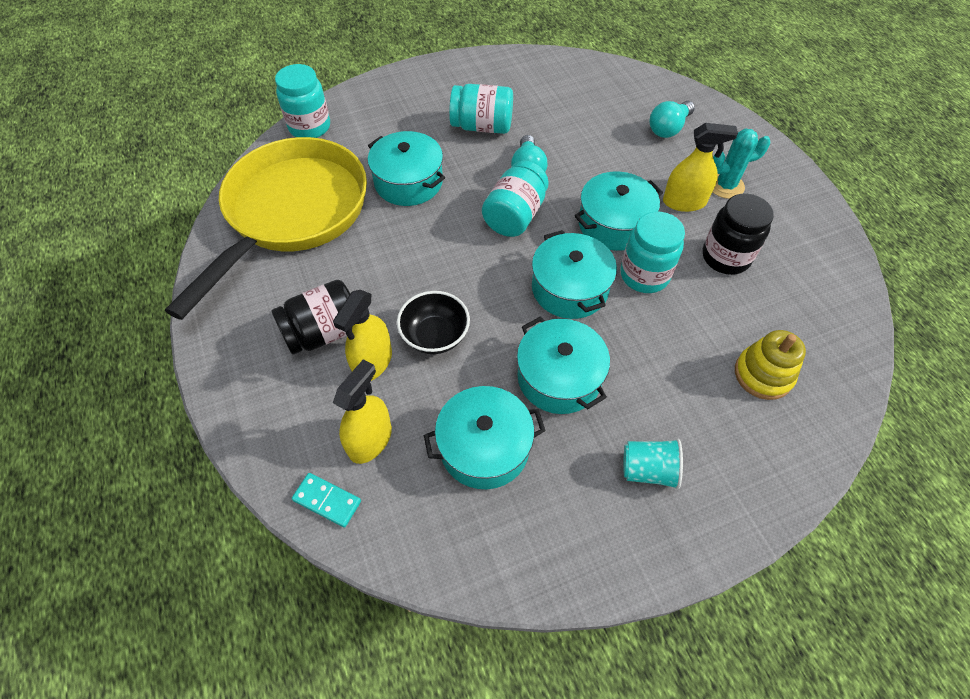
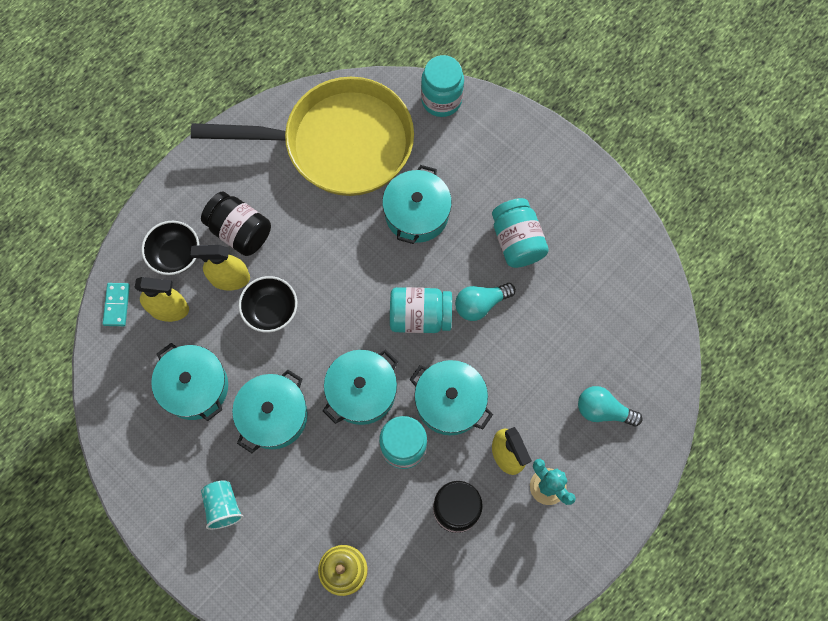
camera: 65 degrees right, 15 degrees up
(307, 408) = (175, 255): none -> black bowl

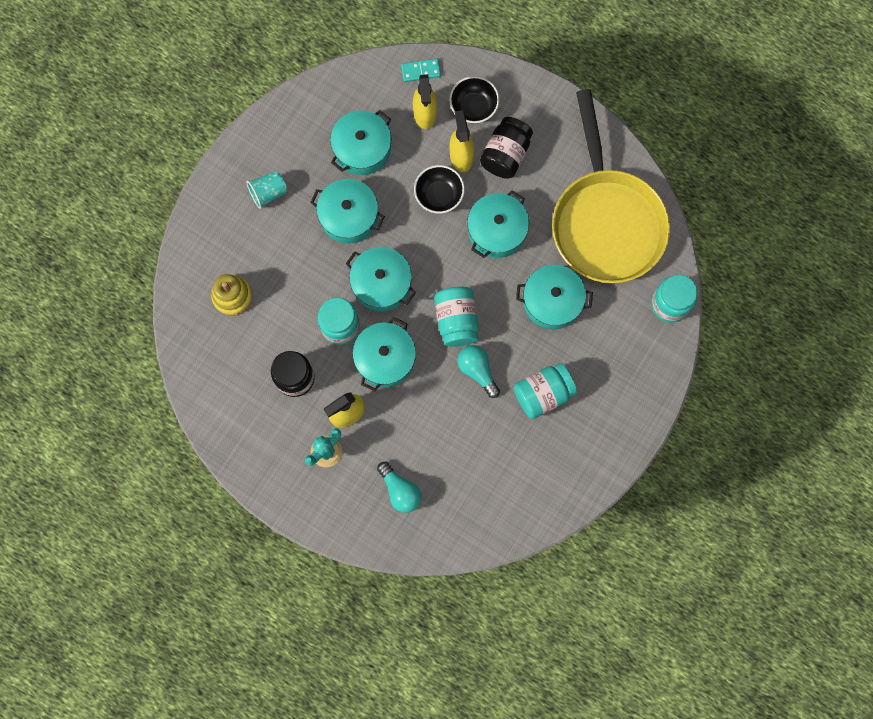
camera: 80 degrees right, 5 degrees up
(325, 256) = (497, 231): none -> turquoise pot
(603, 410) = (400, 490): turquoise light bulb -> turquoise light bulb turned 135 degrees clockwise

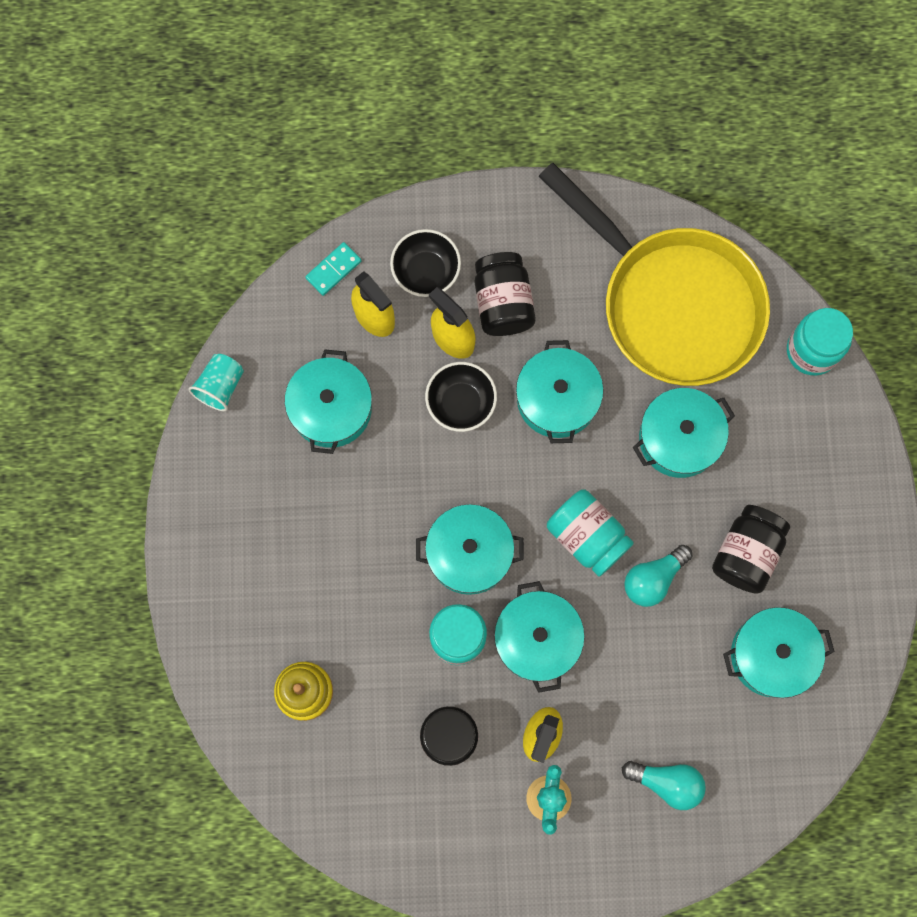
camera: 35 degrees left, 0 degrees up
(268, 193) = (257, 537): turquoise cup -> turquoise cup (220, 386)
(349, 216) = (373, 500): turquoise pot -> turquoise pot (772, 655)
(477, 371) = (653, 579): turquoise light bulb -> turquoise light bulb turned 60 degrees counterclockwise
(543, 394) = (746, 553): turquoise jar -> black jar

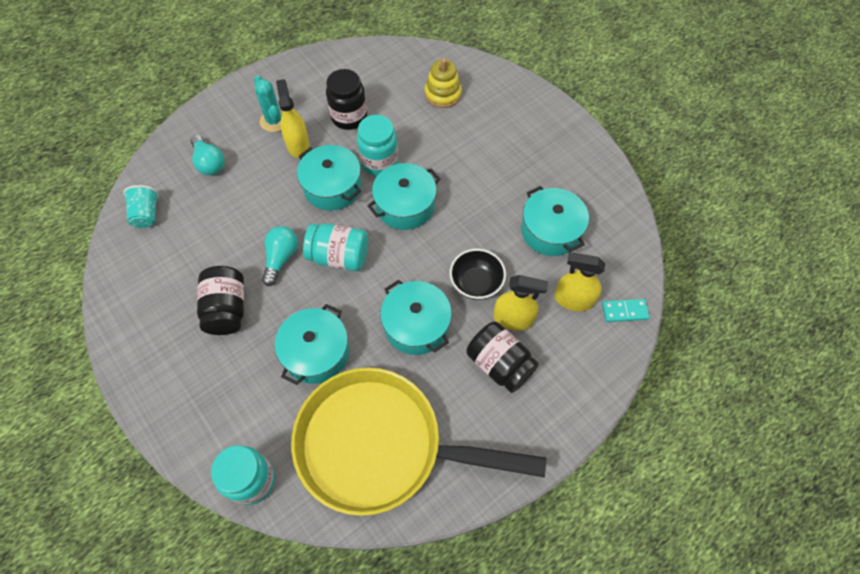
camera: 145 degrees right, 15 degrees down
(220, 386) = (623, 203): turquoise cup -> turquoise cup (146, 214)
(333, 269) = (624, 311): turquoise domino -> turquoise domino turned 75 degrees clockwise
(426, 271) = (566, 350): black bowl -> none
(666, 782) = (209, 163): turquoise light bulb -> turquoise light bulb turned 105 degrees counterclockwise
(772, 655) = (178, 261): turquoise pot -> none

